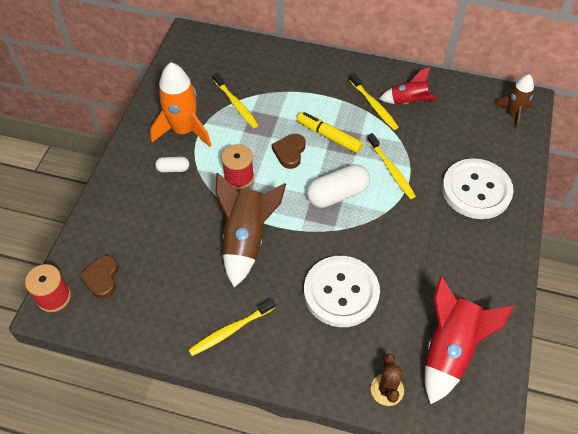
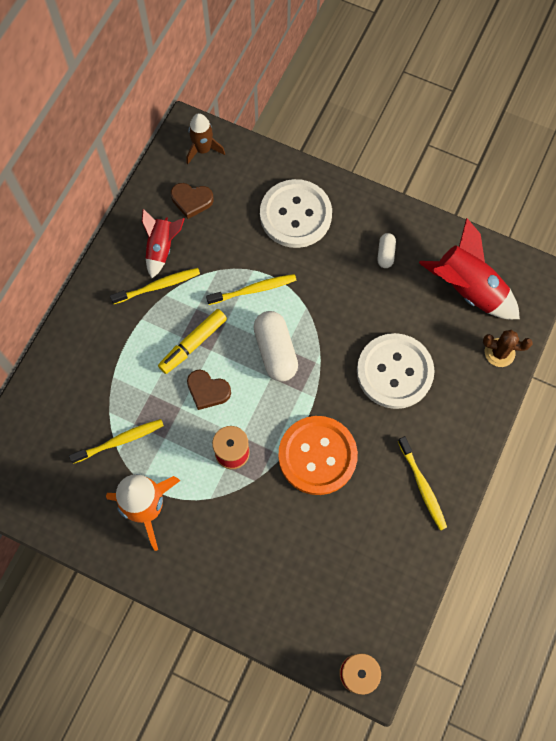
camera: 80 degrees left, 15 degrees up
(102, 278) = (342, 618): brown heart -> brown heart (191, 201)
(173, 169) = (204, 526): white capsule -> white capsule (385, 254)
(246, 240) = (317, 456): brown rocket -> orange button

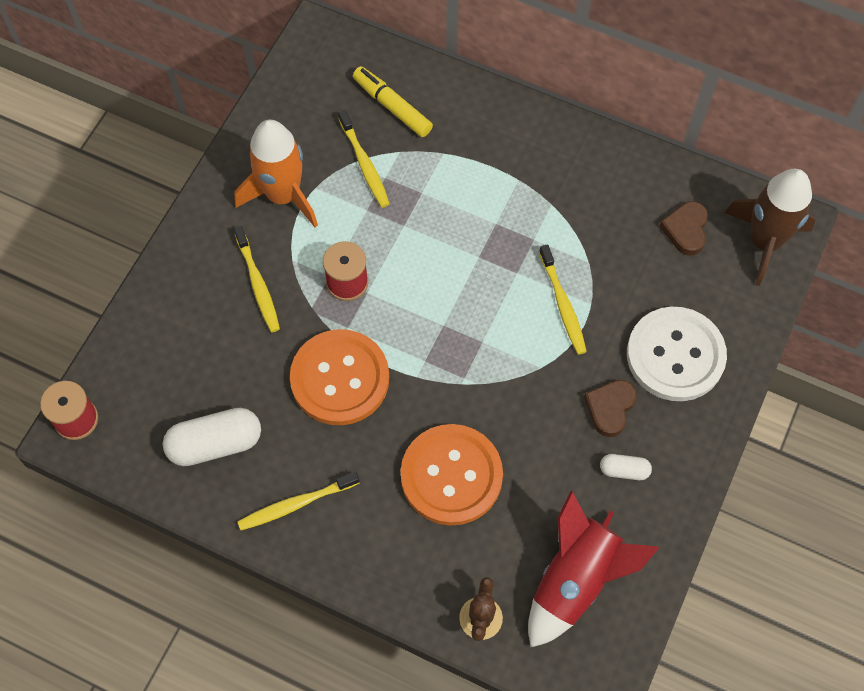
camera: 90 degrees right, 5 degrees down
(158, 286) = (562, 195): yellow toothbrush -> yellow toothbrush (258, 284)
(161, 248) = (615, 198): red rocket -> none
(193, 344) = (486, 237): yellow marker -> yellow marker (392, 106)
(203, 149) = (764, 241): brown rocket -> brown rocket, size x1.65
(207, 391) = (425, 254): brown heart -> brown heart (610, 408)
(275, 351) = (478, 330): white capsule -> white capsule (215, 443)
(394, 372) = (451, 476): white button -> orange button

